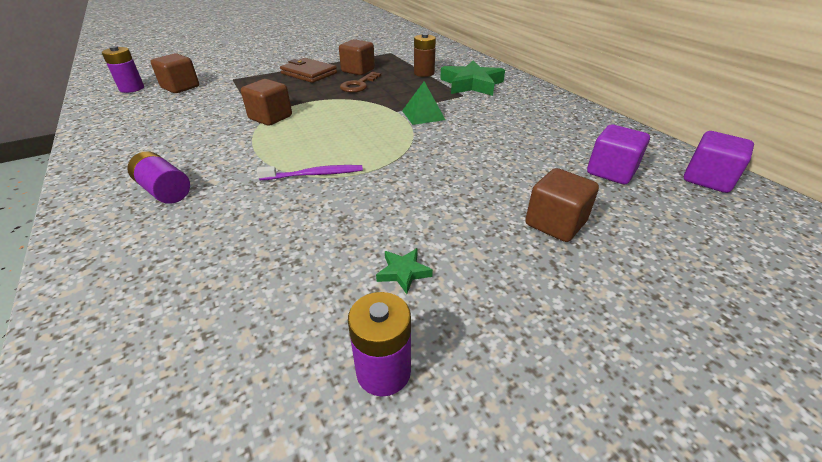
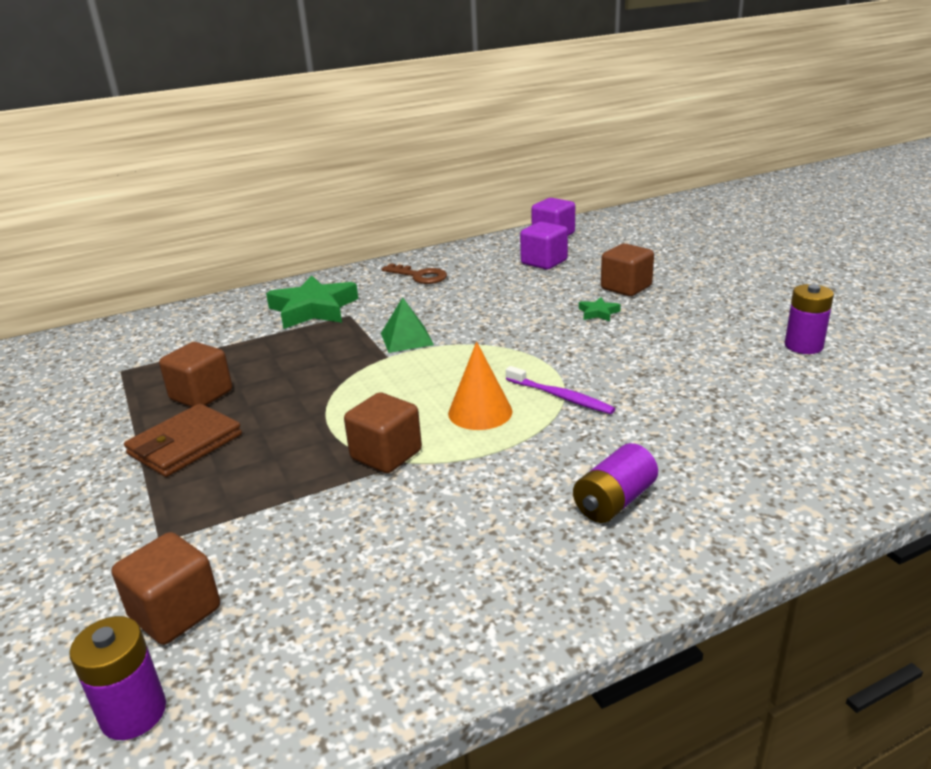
camera: 85 degrees left, 10 degrees down
(306, 143) = (480, 412): none -> orange cone
(315, 174) = (561, 397): purple toothbrush -> purple toothbrush turned 135 degrees clockwise
(359, 85) = (275, 390): brown key -> brown key (420, 276)
(403, 272) = (707, 342): green star -> green star (598, 313)
(424, 73) = (250, 340): brown battery -> none

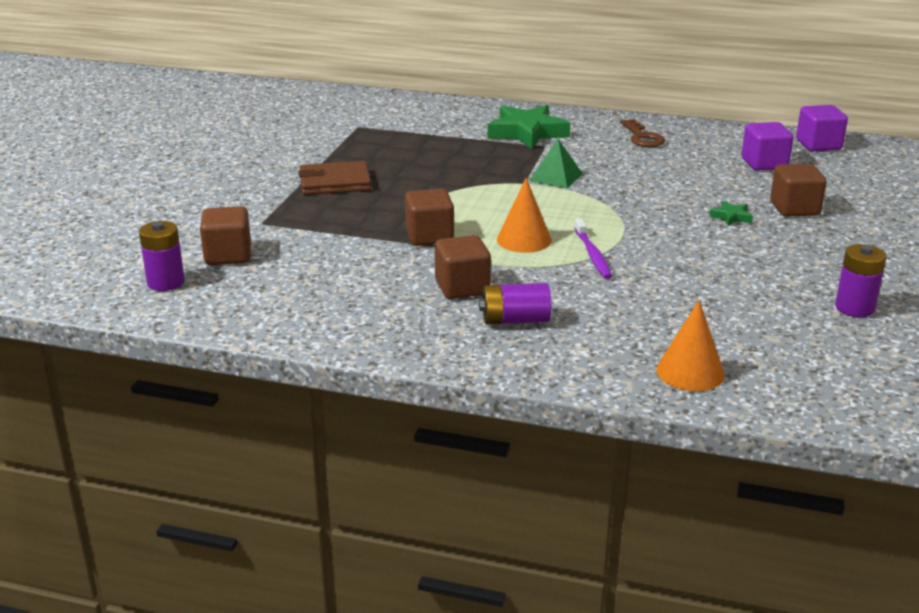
camera: 40 degrees right, 0 degrees up
(201, 395) = (380, 159): brown cube -> brown cube (462, 287)
(823, 466) = (690, 372): none -> orange cone

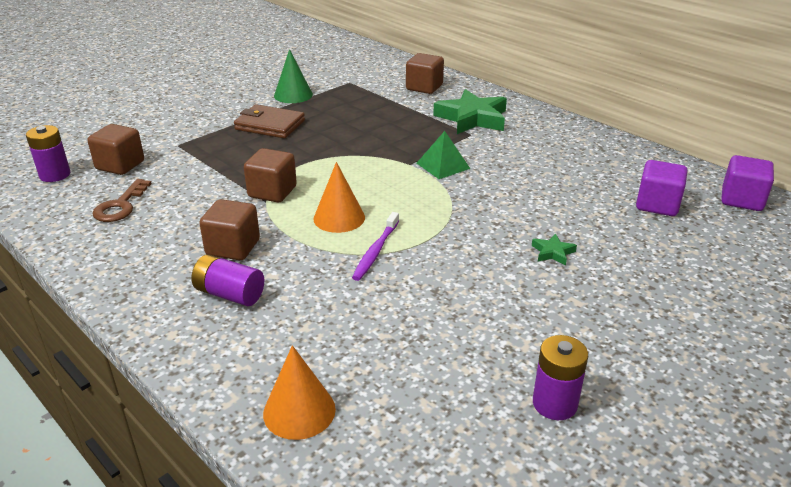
camera: 30 degrees right, 5 degrees up
(315, 150) = (293, 95): none -> green cone
(642, 137) = (569, 147): brown key -> brown key (120, 206)
(794, 209) = (629, 263): brown cube -> brown cube (424, 87)

